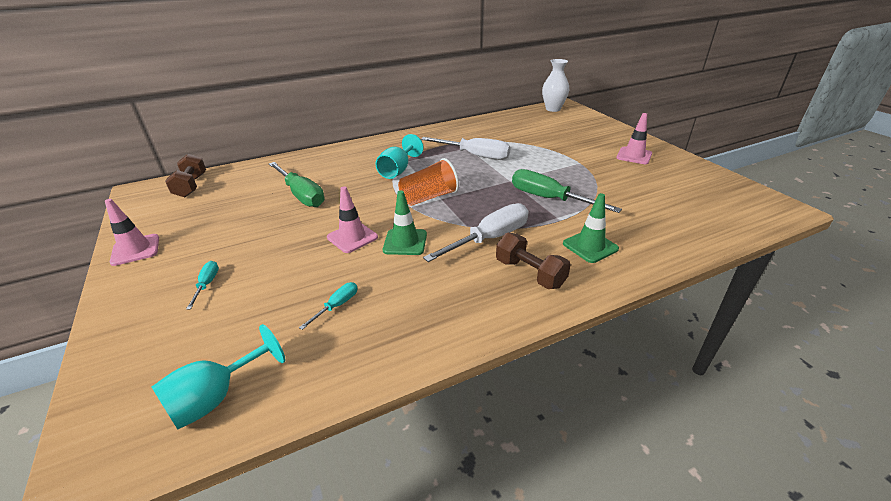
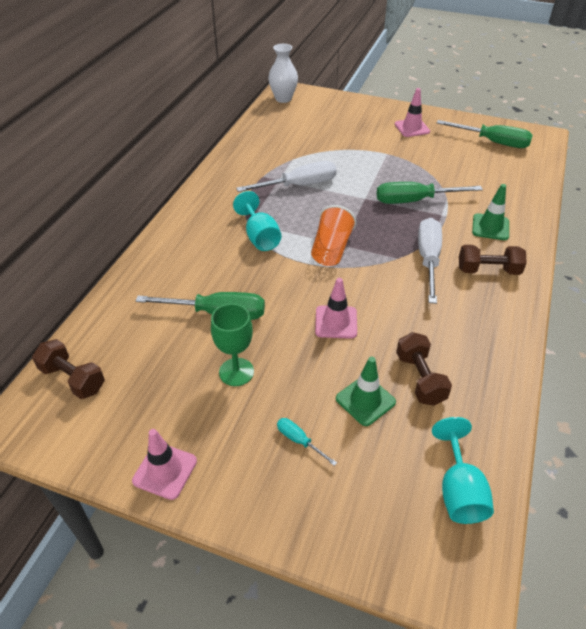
camera: 45 degrees left, 10 degrees up
(252, 228) = (236, 372): none -> green goblet
(337, 306) = (420, 378): turquoise screwdriver -> brown dumbbell
(405, 242) = (380, 300): green traffic cone -> green traffic cone (365, 400)
(707, 192) = (493, 142): none -> green screwdriver

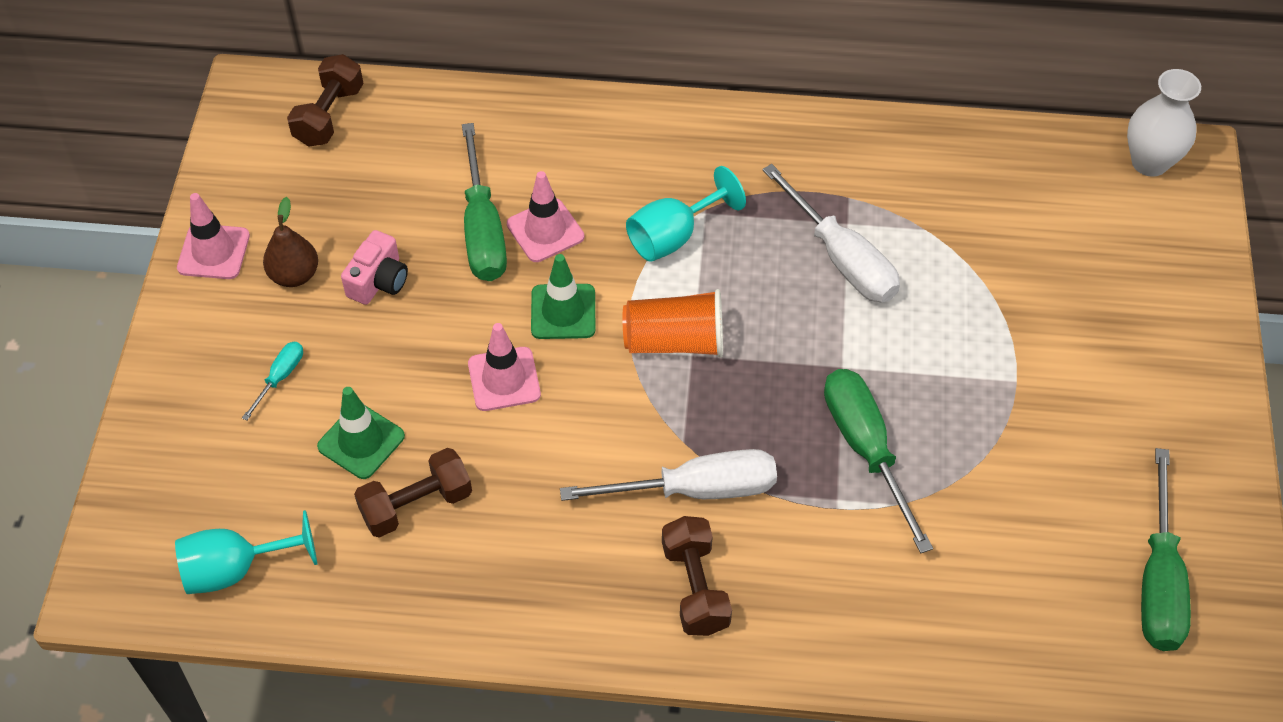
camera: 75 degrees right, 10 degrees up
(210, 420) = (294, 275): none -> brown pear
(236, 372) = (378, 281): green goblet -> pink camera
(412, 128) = (1143, 414): pink traffic cone -> pink traffic cone (545, 230)
(490, 227) = (828, 586): green traffic cone -> green traffic cone (563, 312)

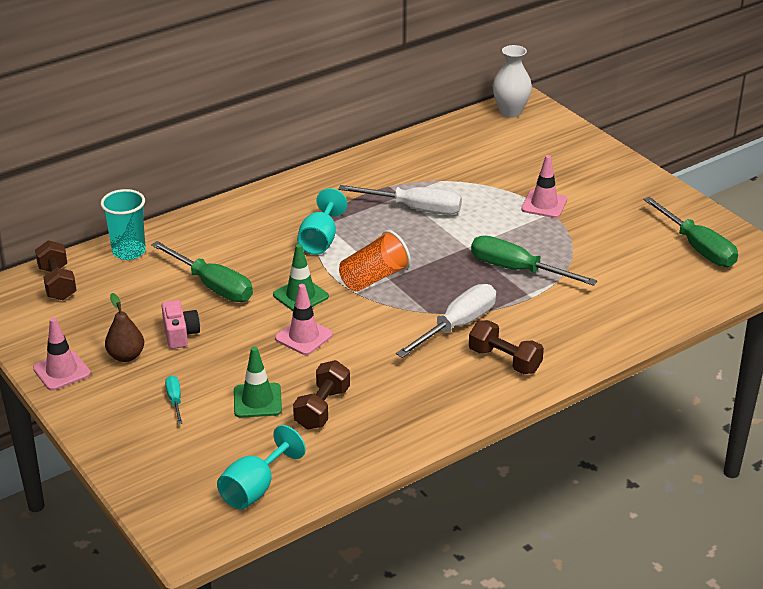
camera: 40 degrees left, 20 degrees down
(445, 114) = (129, 252): none -> turquoise cup
(545, 230) = (248, 270): pink traffic cone -> pink traffic cone (544, 204)

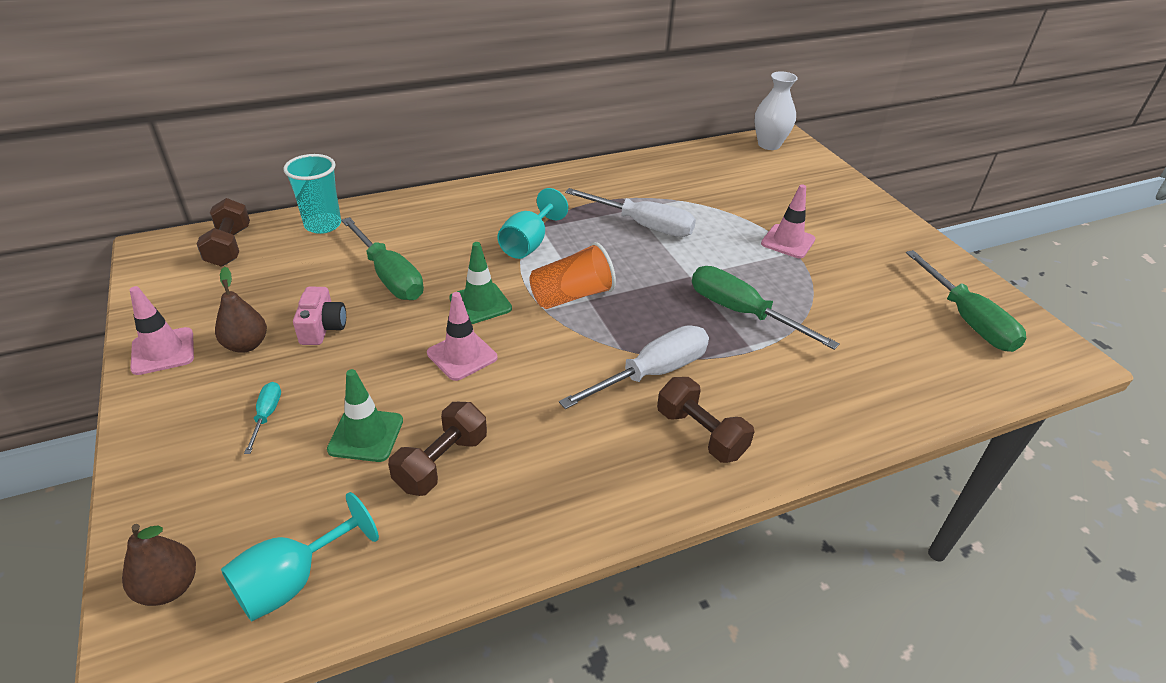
camera: 10 degrees right, 5 degrees up
(174, 505) = (169, 587): none -> brown pear

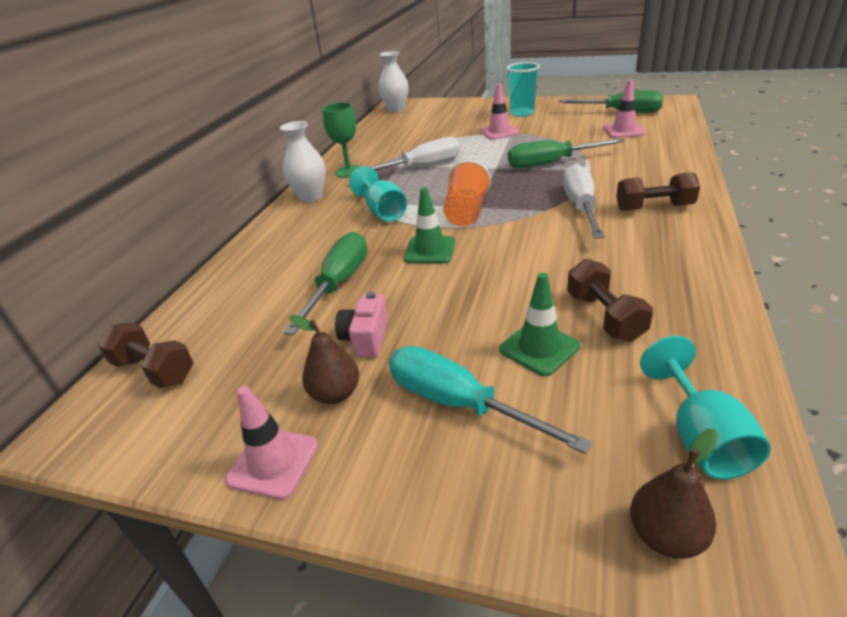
camera: 45 degrees left, 5 degrees down
(267, 415) = (458, 403): turquoise screwdriver -> turquoise screwdriver, size x2.11
(322, 328) = (366, 338): pink camera -> pink camera turned 120 degrees counterclockwise
(323, 225) = (210, 301): turquoise cup -> turquoise cup (522, 113)
(389, 276) = (339, 284): green screwdriver -> green screwdriver turned 75 degrees counterclockwise
(462, 355) = (484, 274): pink traffic cone -> pink traffic cone (623, 131)
(521, 189) = (310, 197): none -> white vase
(590, 185) = (349, 172): none -> green goblet

